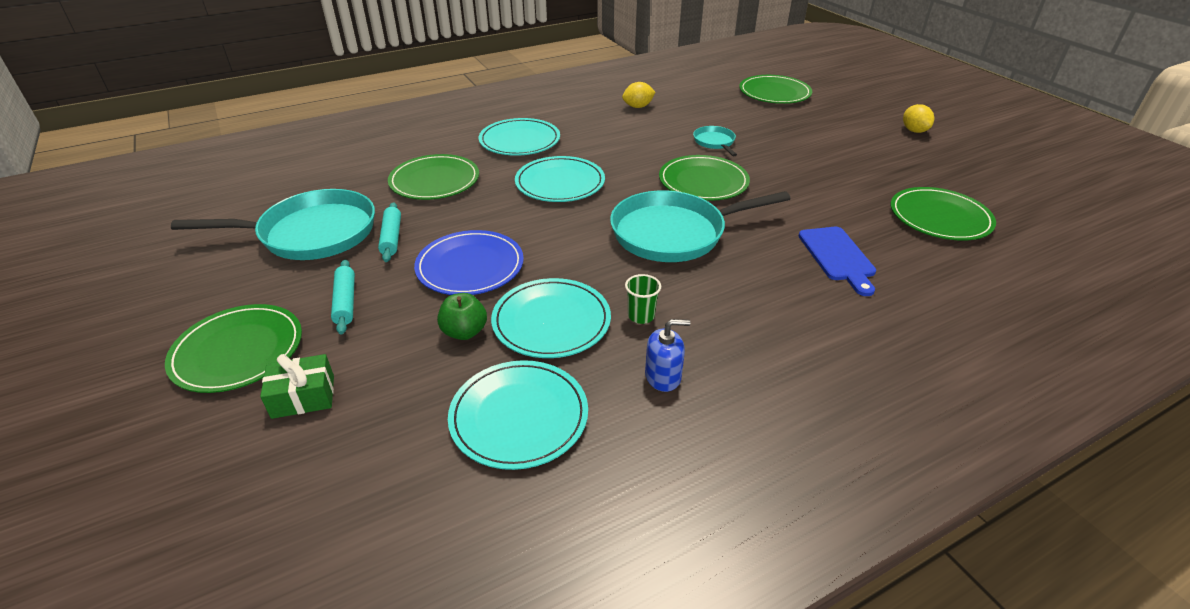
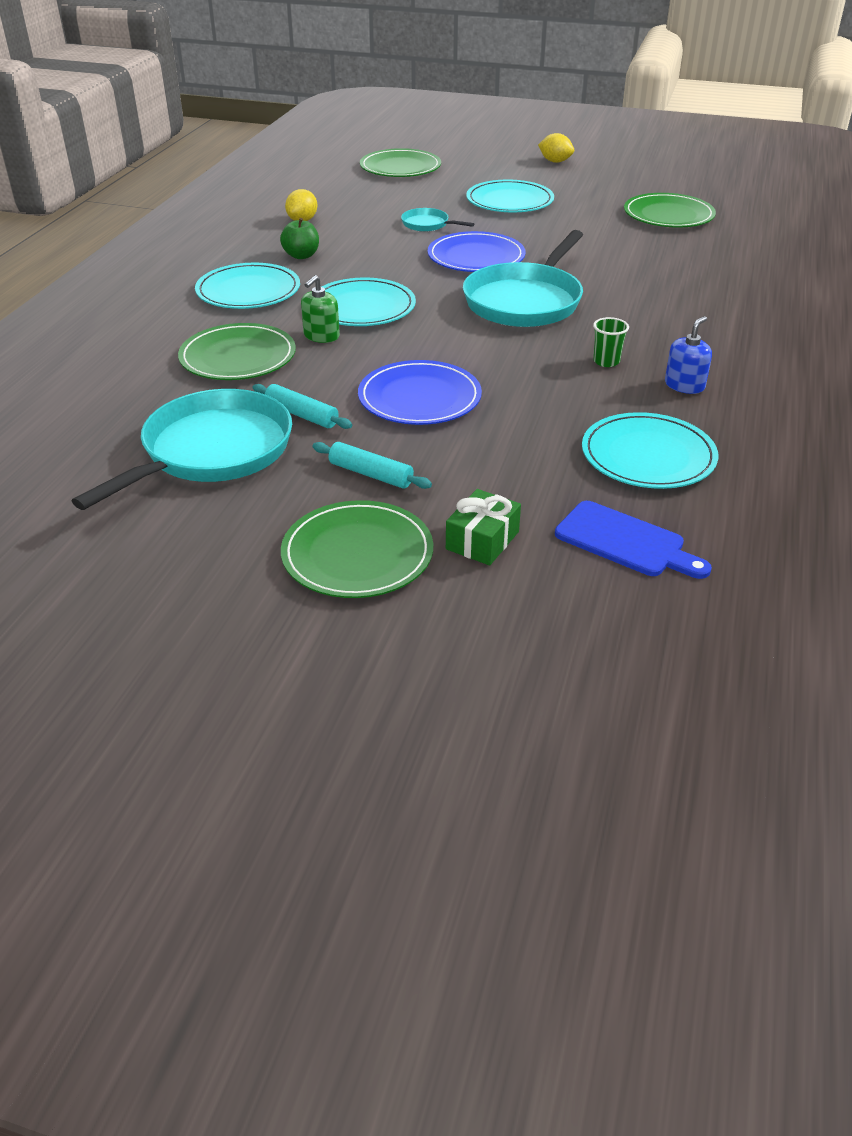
camera: 45 degrees left, 0 degrees up
(464, 332) = (510, 436): green apple -> green apple (301, 256)
(500, 190) = (321, 336): none -> green soap dispenser
(551, 321) = (556, 396): turquoise plate -> turquoise plate (509, 201)
(703, 181) = (476, 257): green plate -> blue plate
(837, 257) = (654, 266): blue cutting board -> blue cutting board (625, 542)

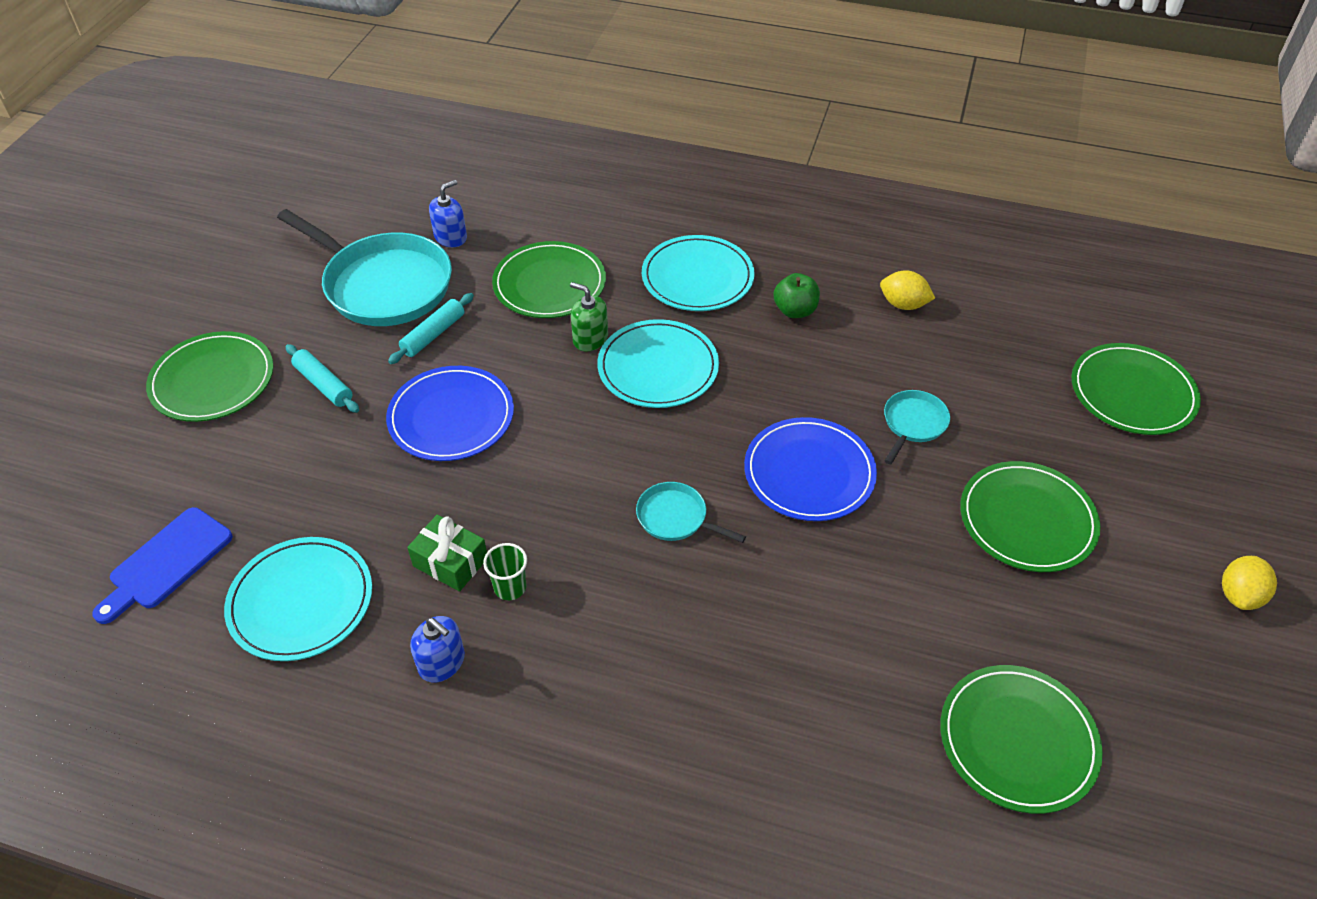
camera: 90 degrees right, 10 degrees up
(140, 415) = (450, 237): none -> blue soap dispenser
(371, 474) = (323, 385): turquoise rolling pin -> turquoise rolling pin turned 75 degrees counterclockwise
(482, 540) = (203, 459): green gift -> green gift (450, 562)
(509, 201) = (1027, 520): turquoise plate -> green plate
(525, 301) = (676, 518): turquoise pan -> turquoise pan, size x0.46

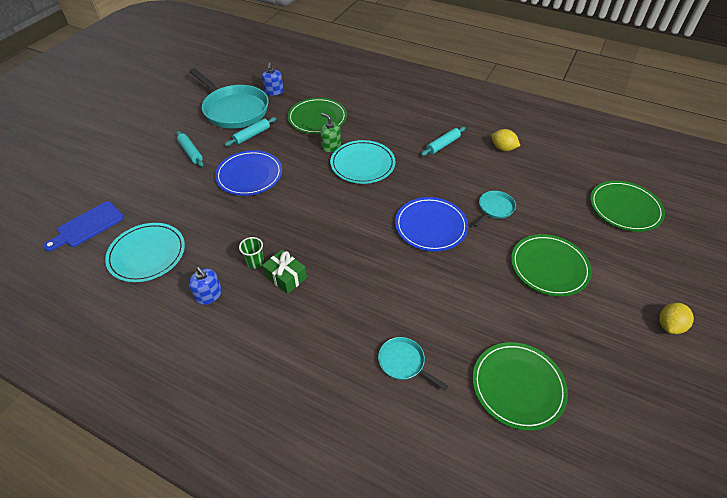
camera: 10 degrees right, 0 degrees up
(212, 380) = (138, 144): green plate -> none
(450, 237) = (274, 91): blue soap dispenser -> blue soap dispenser turned 120 degrees clockwise
(450, 562) = (228, 245): green gift -> green gift (285, 277)
(676, 518) = (352, 239): turquoise pan -> turquoise pan (404, 362)
(697, 277) = (395, 123): turquoise plate -> none
(795, 311) = (443, 145): green apple -> turquoise rolling pin

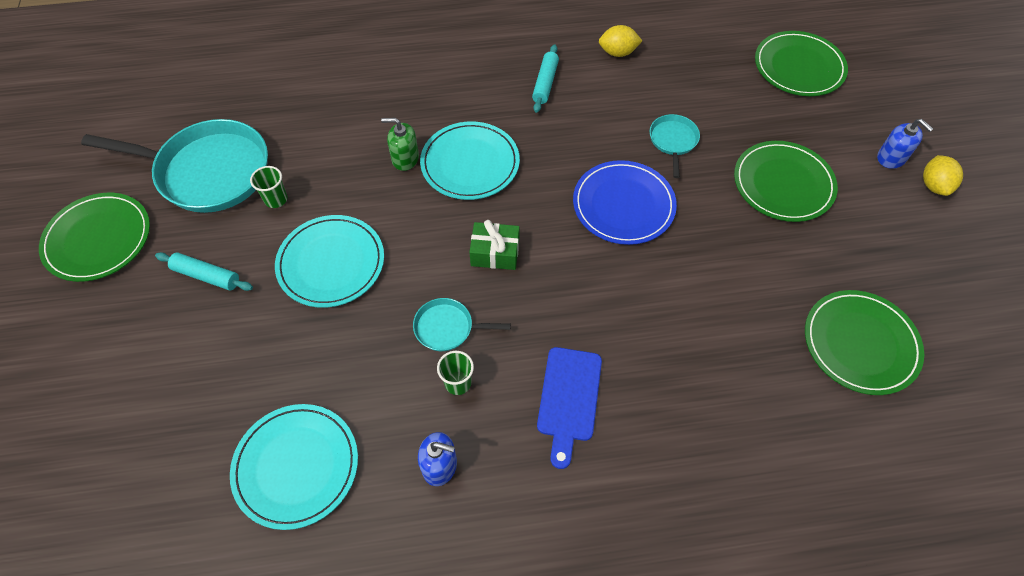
camera: 35 degrees left, 10 degrees up
(87, 226) = (158, 484): blue cutting board -> blue cutting board (569, 399)
(249, 175) = (331, 263): blue plate -> turquoise plate
(252, 135) = (276, 199): turquoise rolling pin -> green cup
(274, 91) = (242, 112): blue soap dispenser -> blue soap dispenser (891, 158)
(285, 277) = (514, 378): green gift -> green gift (495, 253)
(317, 118) = (347, 124): green plate -> green plate (98, 239)
(404, 362) = (736, 394): turquoise pan -> turquoise pan (447, 328)

